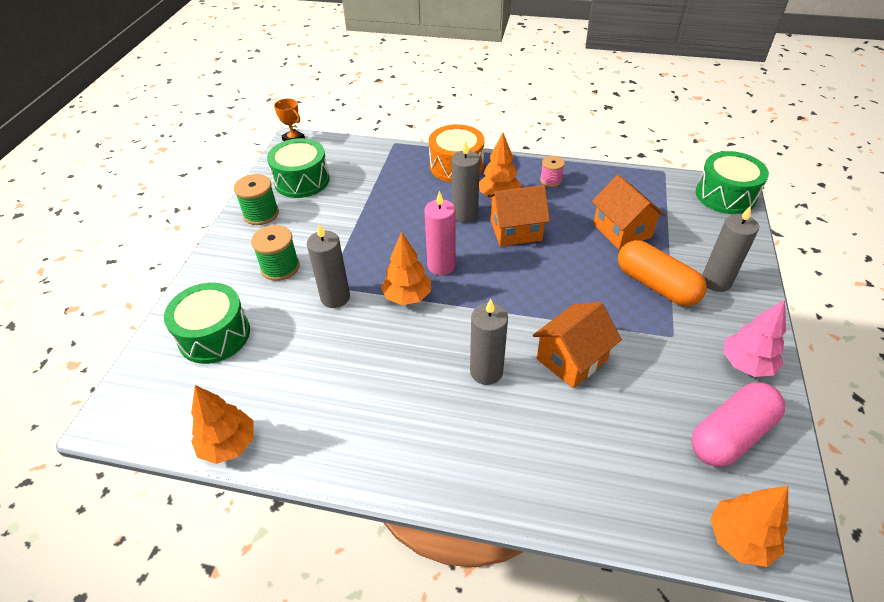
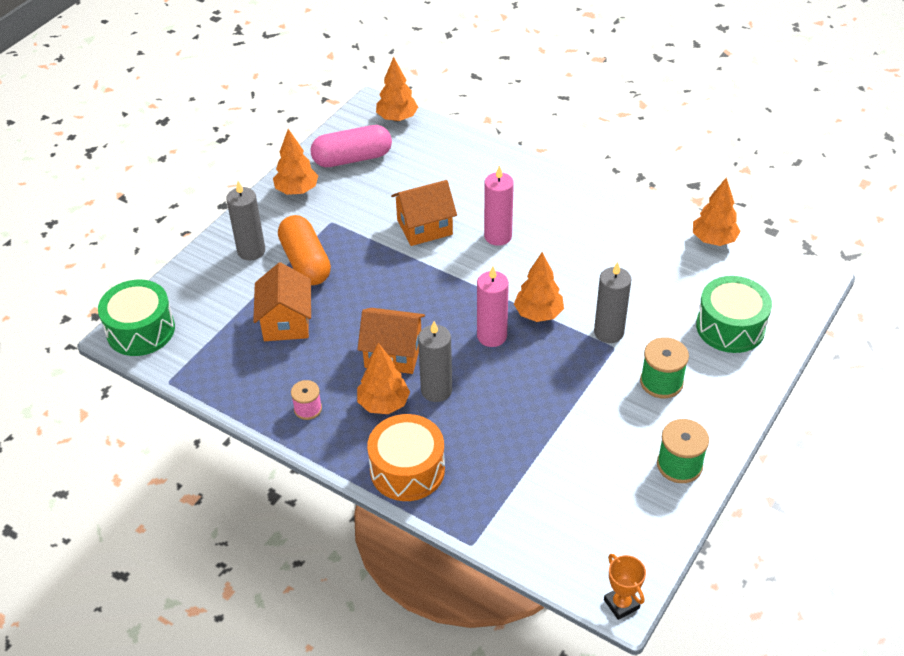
camera: 160 degrees left, 0 degrees up
(302, 180) = (620, 508): green drum -> none
(486, 371) = (498, 236): grey candle -> pink candle
(746, 364) = (297, 190): pink tree -> orange tree

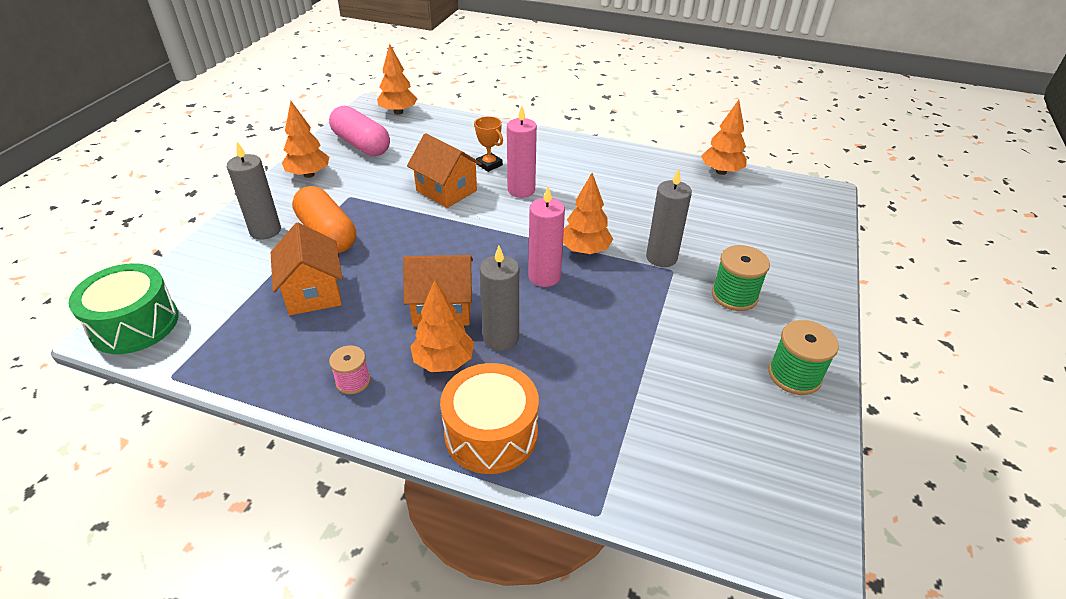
camera: 15 degrees left, 5 degrees down
(352, 158) = (361, 145): pink capsule -> pink capsule turned 75 degrees clockwise
(424, 227) = (446, 191): orange house -> orange house turned 75 degrees clockwise
(621, 604) = (813, 558): orange trophy -> orange trophy (489, 164)
(730, 327) = (773, 238): green drum -> none

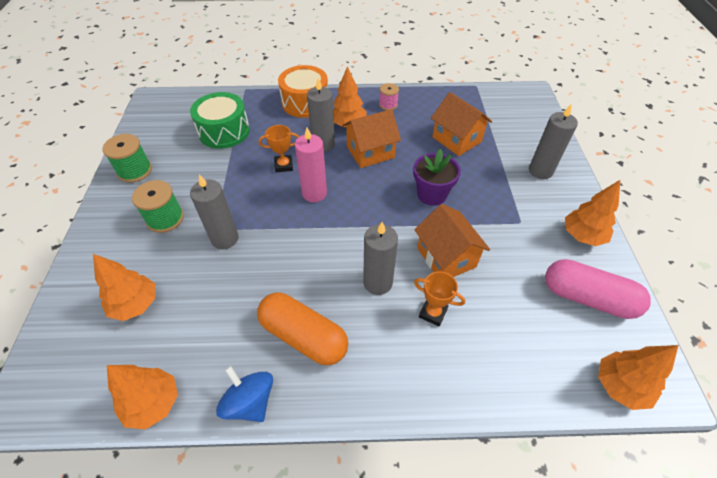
camera: 160 degrees right, 10 degrees up
(135, 324) = (527, 99): green drum -> green drum (224, 131)
(327, 234) = (496, 181): orange capsule -> orange capsule (304, 336)
(410, 240) = (431, 194): none -> purple flower pot
(446, 191) = (446, 257): orange house -> orange house turned 45 degrees clockwise
(521, 190) = (377, 282): pink candle -> grey candle
(570, 322) = (283, 165): none -> orange trophy
(585, 250) = (291, 226): orange tree -> orange tree (136, 305)
(649, 158) = (250, 402): none -> blue spinning top

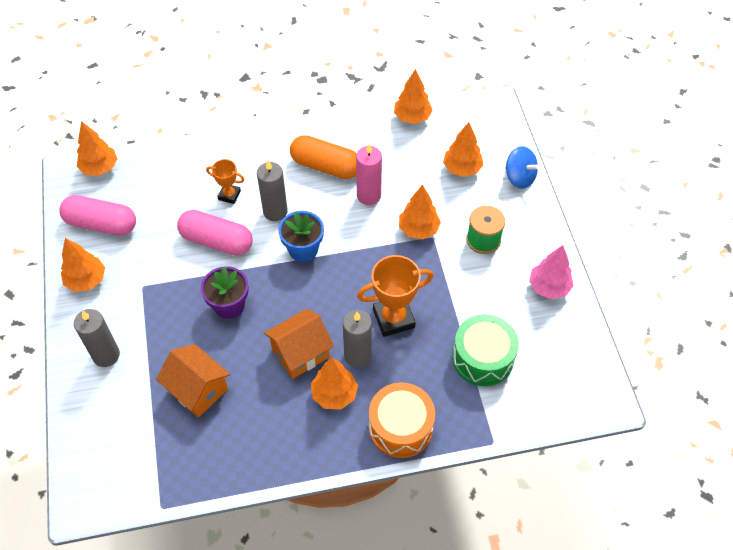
camera: 170 degrees right, 5 degrees up
(135, 171) = (549, 287): green spool -> pink tree
(225, 239) = (418, 229): grey candle -> orange tree
(250, 402) = (350, 126): blue spinning top -> blue spinning top (519, 177)
(283, 165) = (393, 318): orange trophy -> orange trophy, size x1.76
(314, 193) = (350, 288): pink candle -> pink candle (368, 196)
(353, 235) = (303, 249): none -> blue flower pot
(388, 105) = (287, 441): pink spool -> none
(446, 257) = (217, 241): orange house -> pink capsule

